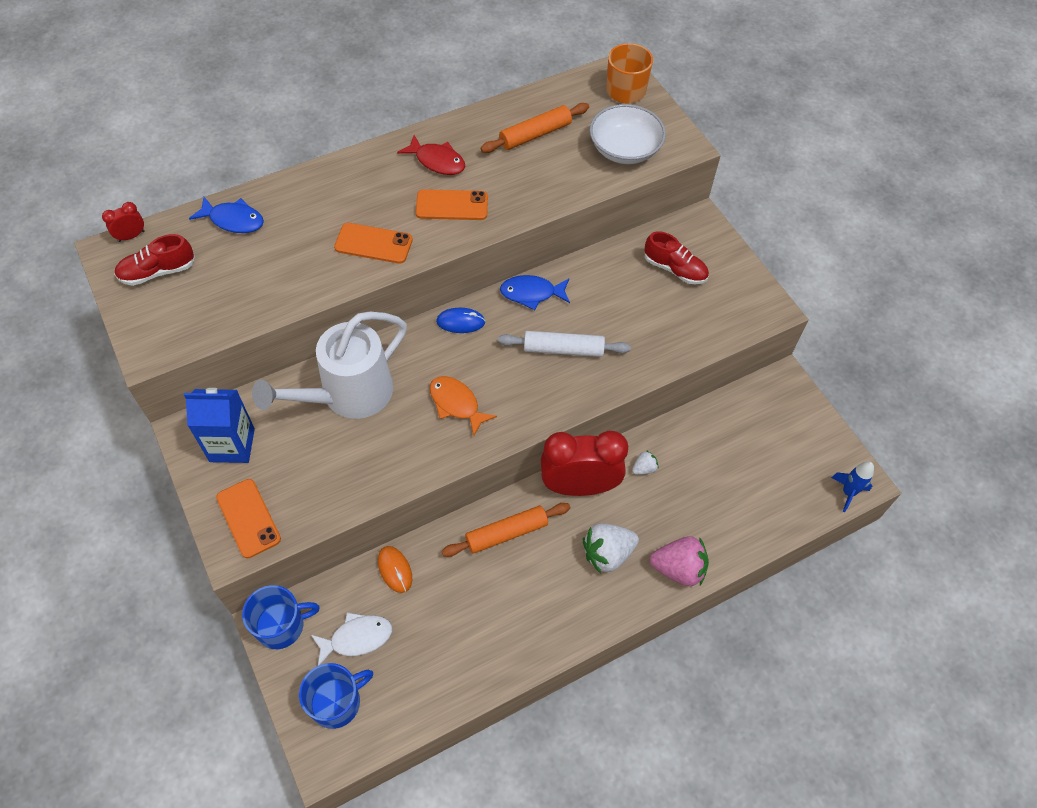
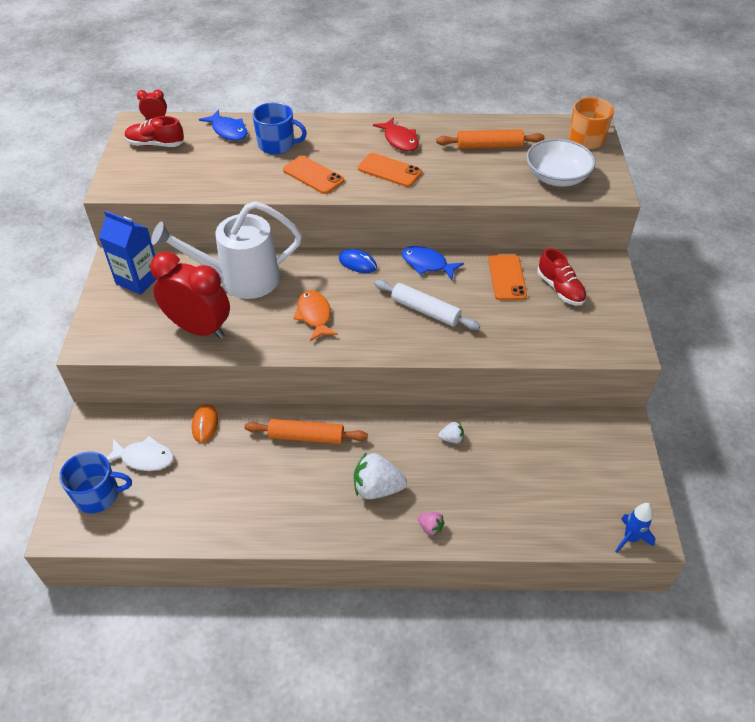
camera: 30 degrees right, 10 degrees down
(248, 518) = (113, 329): orange phone -> orange phone (507, 278)
(281, 625) = (100, 425): blue mug -> blue mug (277, 145)
(579, 486) = (388, 428): red clock -> red clock (199, 329)
(678, 568) = (430, 527): pink strawberry -> pink strawberry, size x0.50

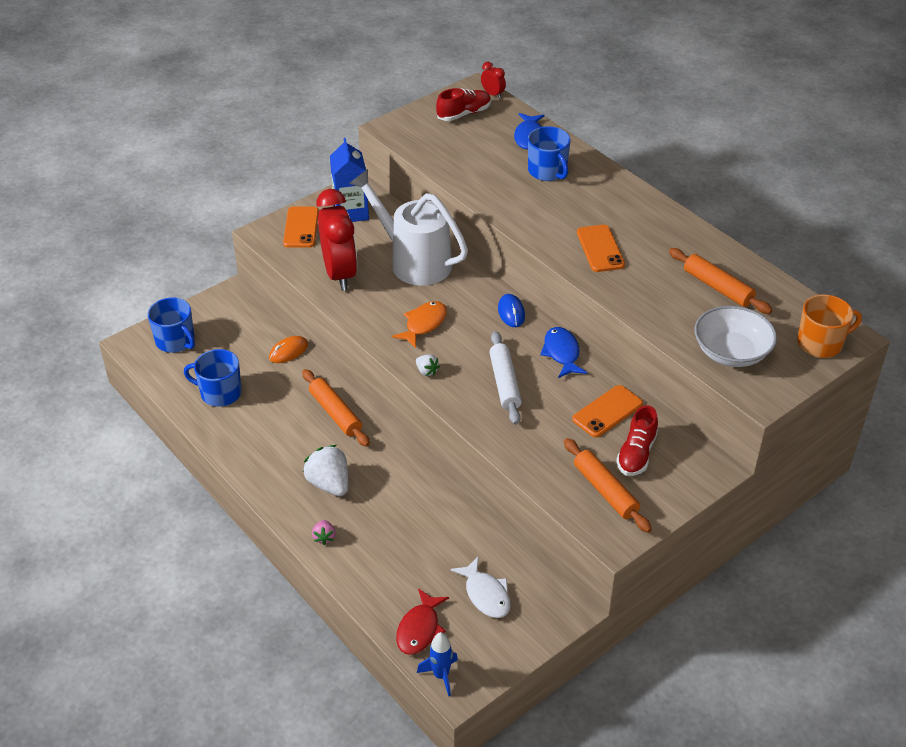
camera: 50 degrees right, 5 degrees down
(144, 458) = (227, 341): white fish -> white fish (486, 594)
(155, 144) = (464, 114): red shoe -> red shoe turned 90 degrees clockwise
(197, 501) = (220, 393): none -> blue mug
(313, 175) = (536, 212): orange phone -> orange phone (301, 227)
(399, 140) = (649, 231): red fish -> red fish (419, 629)
(451, 438) = (425, 500): white strawberry -> white strawberry (427, 371)
(581, 325) = (605, 491): none -> orange rolling pin

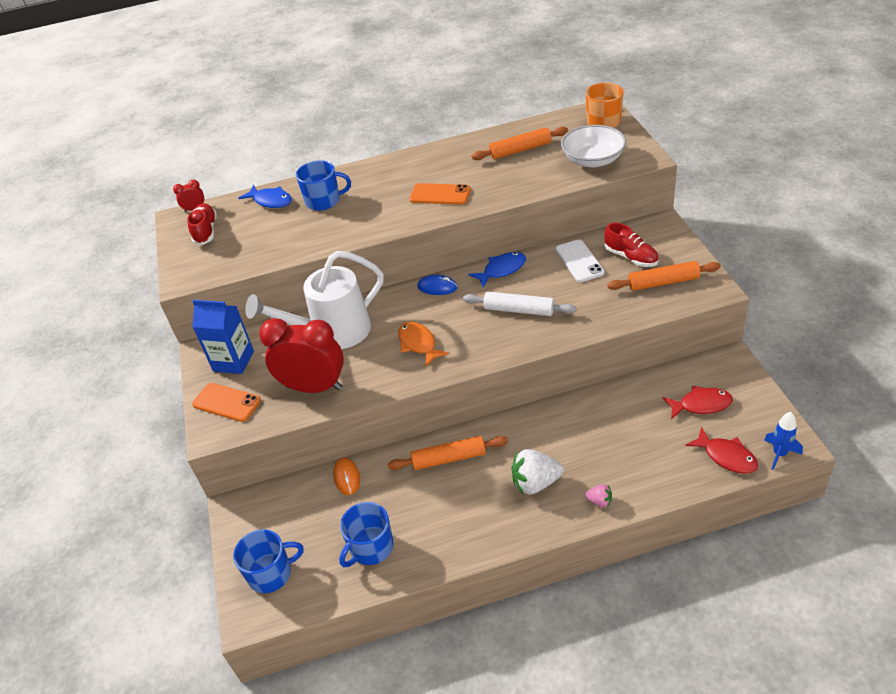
camera: 60 degrees left, 0 degrees up
(427, 371) = (479, 355): white strawberry -> none
(486, 594) = (701, 405): white fish -> red fish
(562, 353) = (502, 270): blue fish -> blue fish turned 135 degrees clockwise
(607, 411) = (579, 261): orange phone -> white phone

